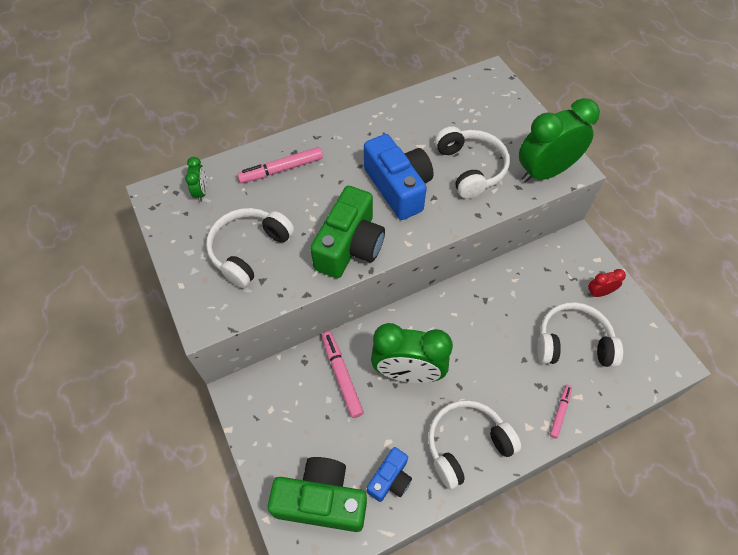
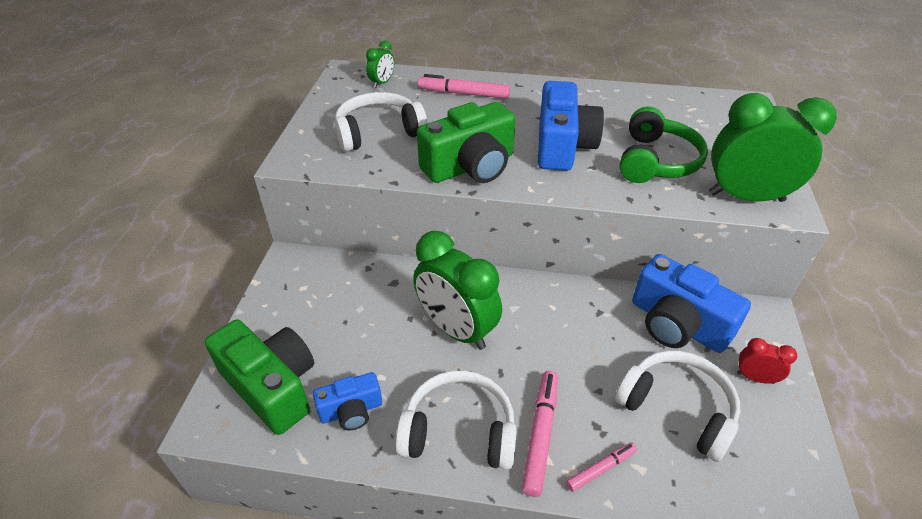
camera: 35 degrees right, 15 degrees down
(342, 376) = (390, 297): pink marker -> pink marker (540, 435)
(471, 168) = (656, 161): white headphones -> green headphones
(535, 279) = (677, 324): none -> blue camera

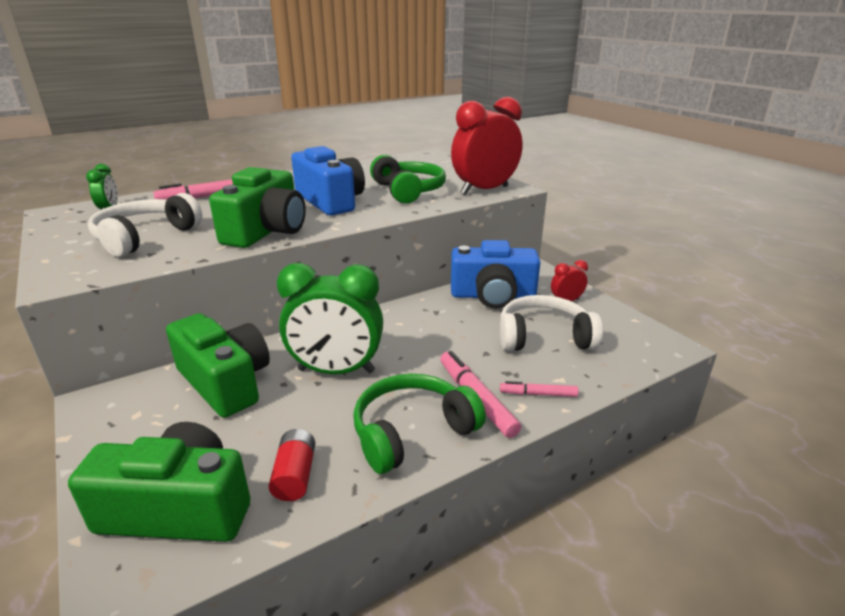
camera: 40 degrees left, 15 degrees down
(351, 411) = (295, 476): blue camera -> red battery
(374, 291) = (225, 382): none -> green camera
(459, 430) = (412, 432): white headphones -> green headphones
(601, 469) = (538, 394): pink marker -> pink marker turned 105 degrees counterclockwise
(746, 197) = (484, 190): green clock -> red clock

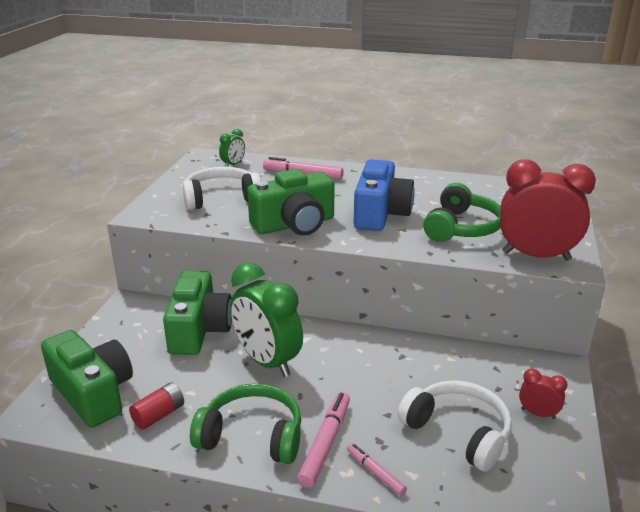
camera: 45 degrees right, 0 degrees up
(493, 296) = (473, 369): blue camera -> none

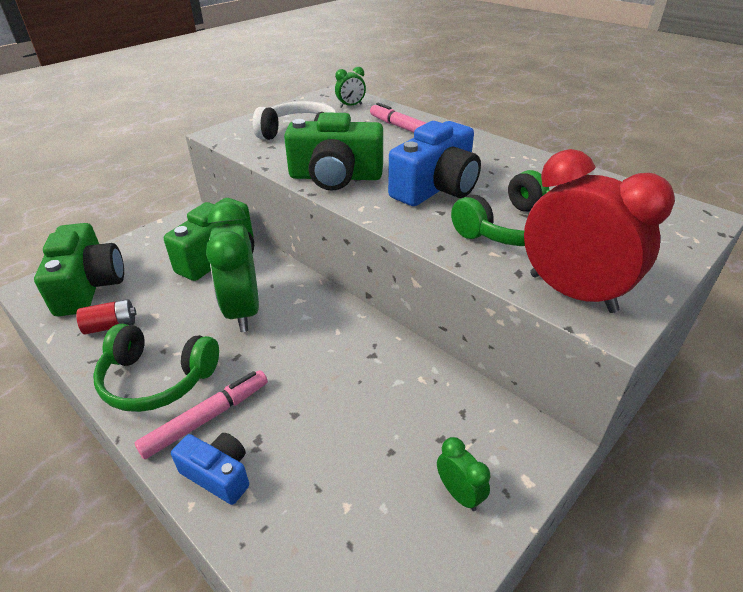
camera: 30 degrees right, 10 degrees up
(252, 435) = (157, 379): green headphones -> green headphones turned 150 degrees clockwise
(375, 472) = (218, 474): pink marker -> blue camera
(458, 432) = (345, 471): white headphones -> none
(538, 413) = (459, 494): red clock -> green clock

